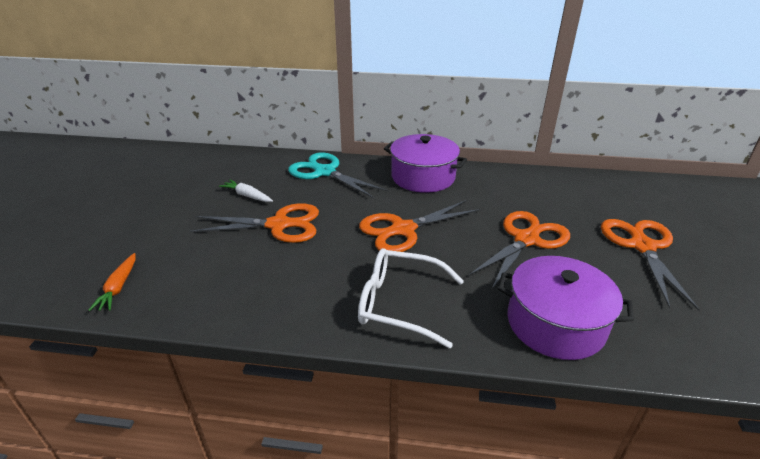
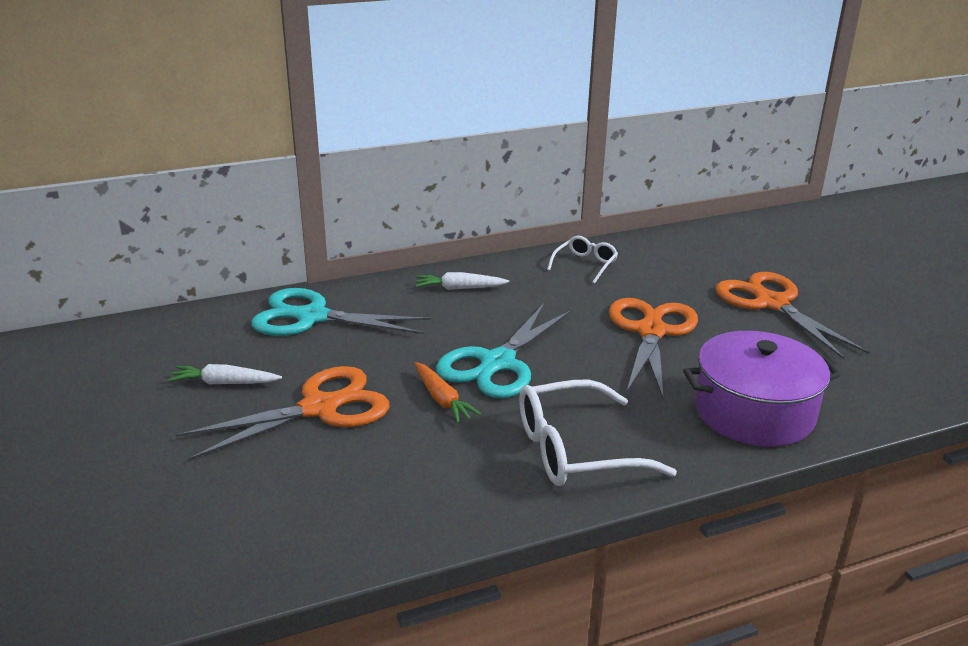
camera: 30 degrees left, 5 degrees down
(119, 287) = (159, 570): orange carrot -> orange carrot (442, 400)
(403, 230) = (498, 363): orange scissors -> turquoise scissors
(423, 177) = (459, 288): purple pot -> white carrot
(519, 182) = (585, 265): none -> white glasses

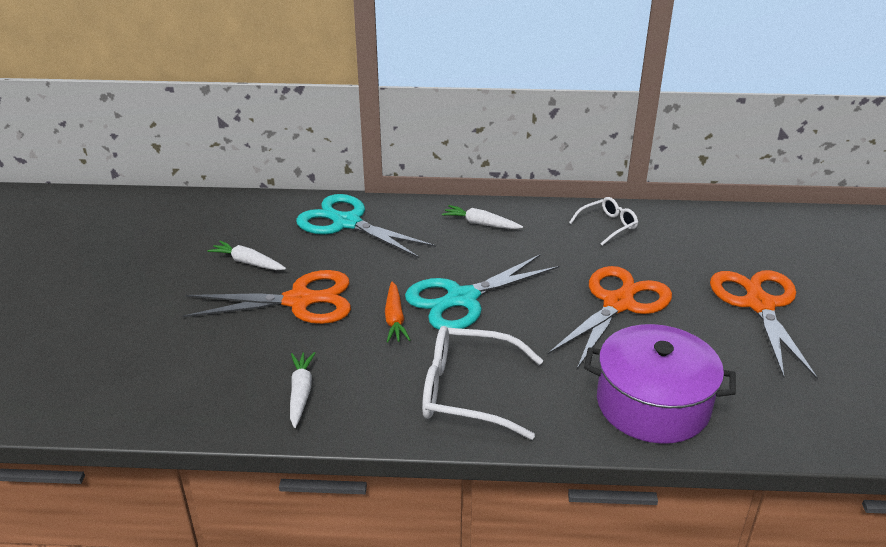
camera: 25 degrees right, 5 degrees up
(397, 502) = (301, 393): none -> white carrot

